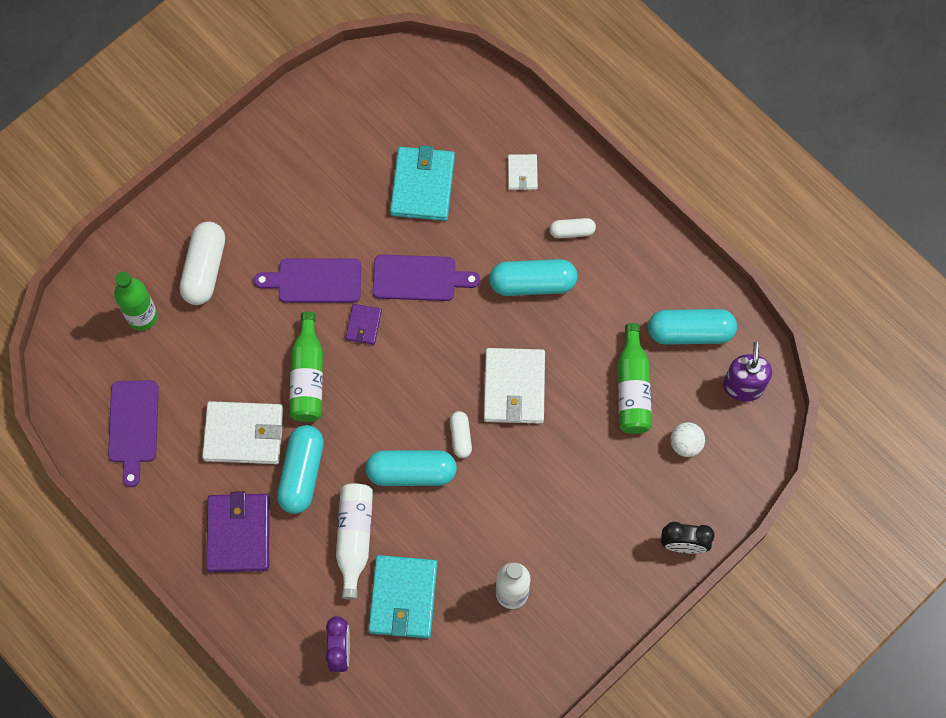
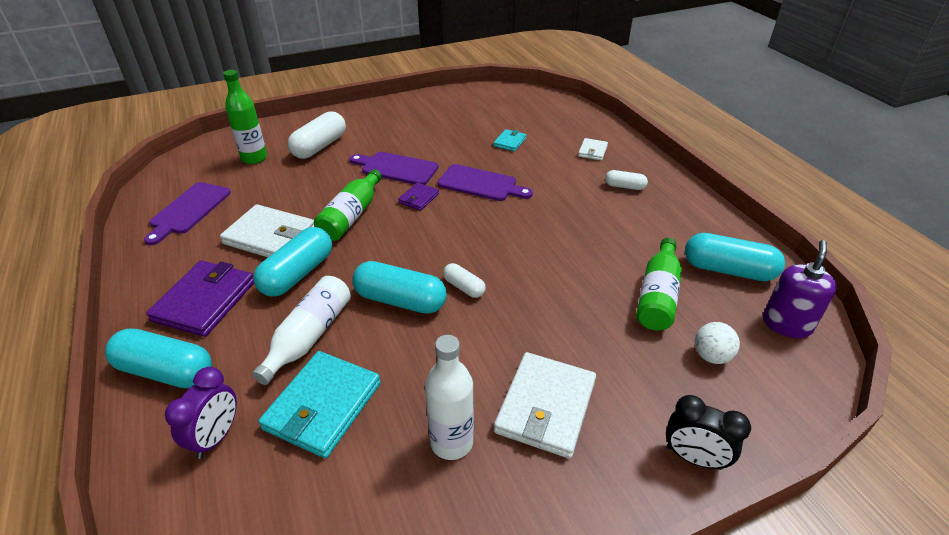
camera: 20 degrees right, 30 degrees down
(422, 185) = (509, 142): turquoise wallet -> turquoise wallet, size x0.51
(460, 437) = (464, 287): white capsule -> white capsule turned 60 degrees counterclockwise
(514, 387) = (534, 266): white wallet -> white wallet (546, 407)
(532, 283) = (578, 207): turquoise capsule -> turquoise capsule (166, 371)

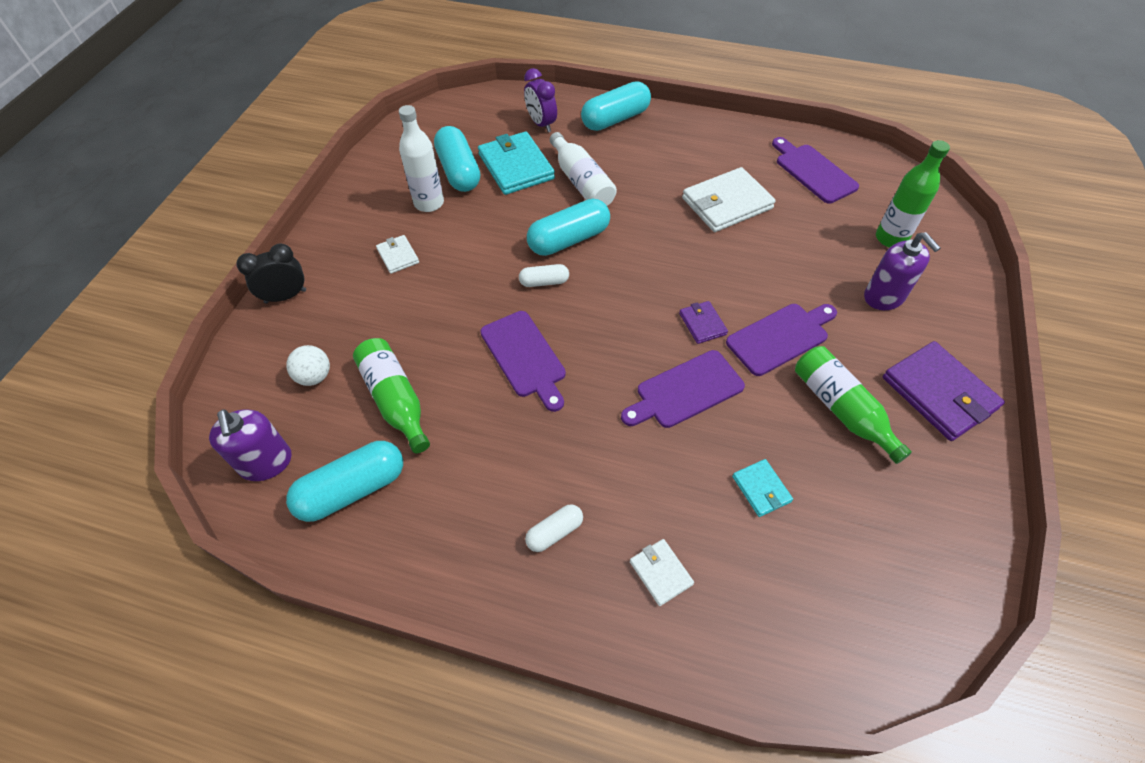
camera: 130 degrees right, 15 degrees up
(205, 301) = (671, 149): purple wallet -> purple wallet (939, 393)
(298, 274) = (658, 200): turquoise capsule -> turquoise capsule (459, 171)
(319, 146) = (884, 297): white capsule -> purple soap dispenser
(351, 216) = (714, 263): green bottle -> green bottle (841, 409)
(542, 256) = (525, 357): none -> purple cutting board
(546, 407) = (398, 256): white wallet -> white wallet, size x0.51

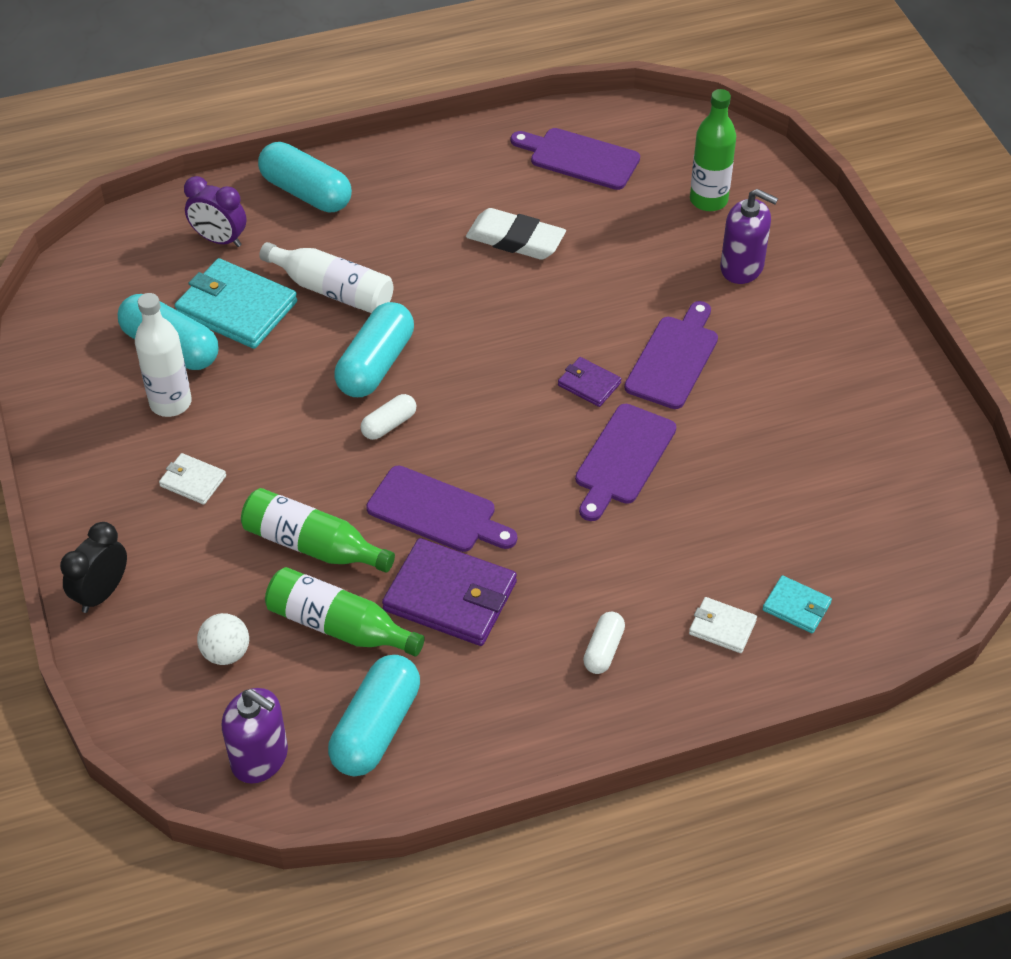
camera: 35 degrees left, 5 degrees down
(615, 119) = (306, 192): turquoise capsule -> turquoise capsule turned 75 degrees counterclockwise
(727, 203) = (515, 239): white wallet -> white eraser
(761, 489) = (756, 509): turquoise wallet -> turquoise wallet (796, 606)
(841, 409) = (775, 399): green bottle -> green bottle (312, 545)
(939, 393) = (849, 339): purple wallet -> purple wallet (450, 596)

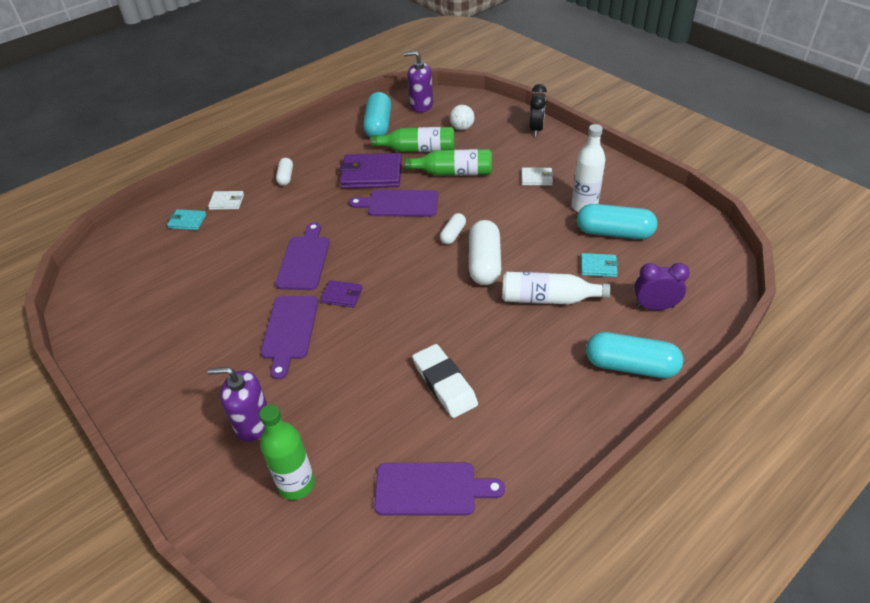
camera: 160 degrees right, 5 degrees down
(236, 308) = (598, 267): turquoise wallet -> turquoise wallet, size x0.51
(375, 364) = (484, 263): turquoise capsule -> white capsule
(515, 239) = (444, 383): white eraser -> white eraser turned 60 degrees clockwise

